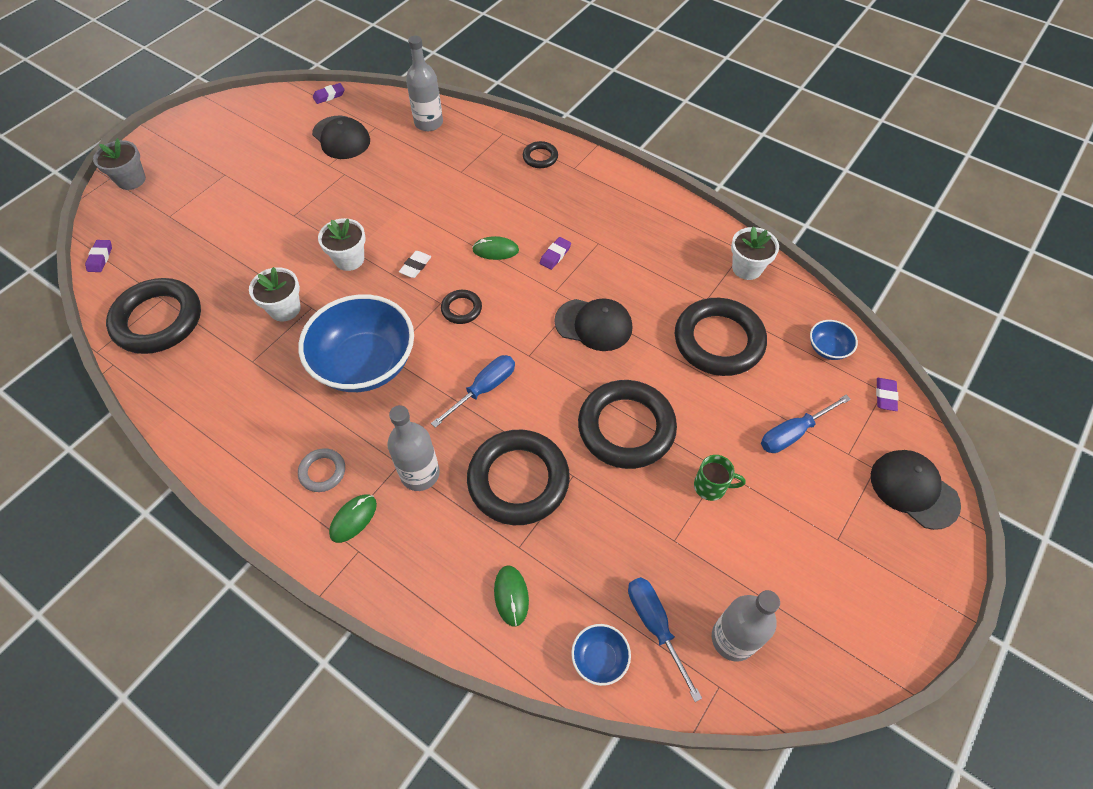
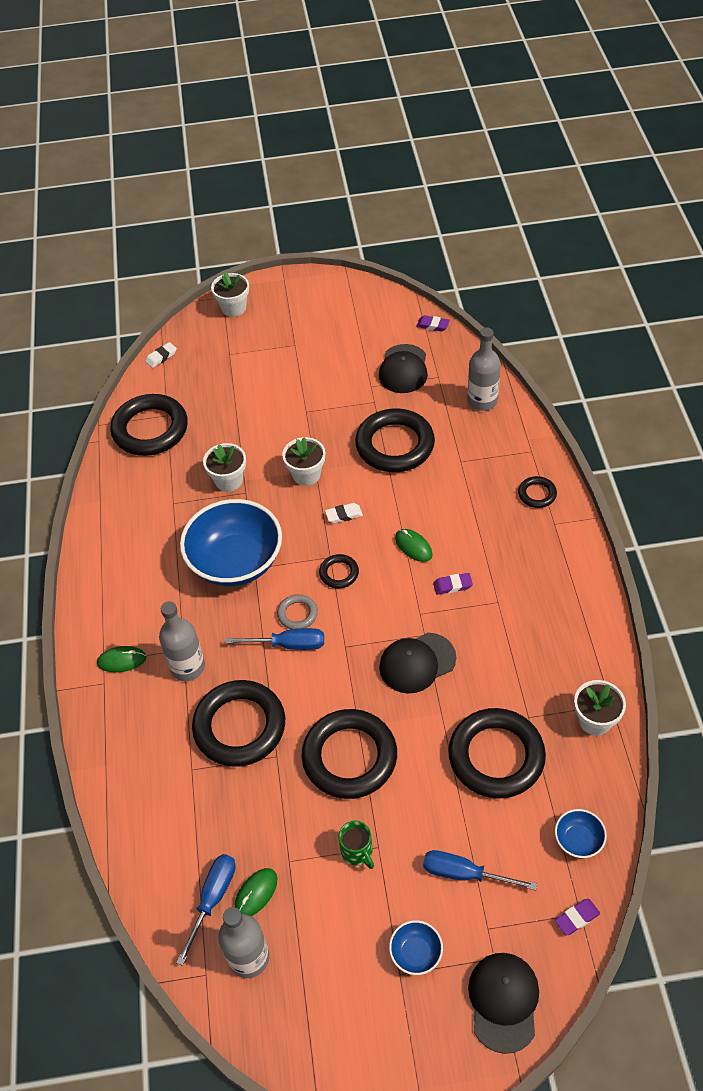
camera: 50 degrees right, 5 degrees down
(100, 258) = (161, 357): purple eraser -> white eraser
(131, 180) = (233, 308): grey flower pot -> white flower pot
(322, 472) = (136, 614): grey ring -> grey ring (297, 614)
(397, 192) = (395, 445): none -> black ring
(511, 596) = (153, 794): green mouse -> green mouse (256, 893)
(593, 324) = (417, 663): black cap -> black cap turned 90 degrees clockwise
(599, 658) = (159, 883): blue bowl -> blue bowl (416, 953)

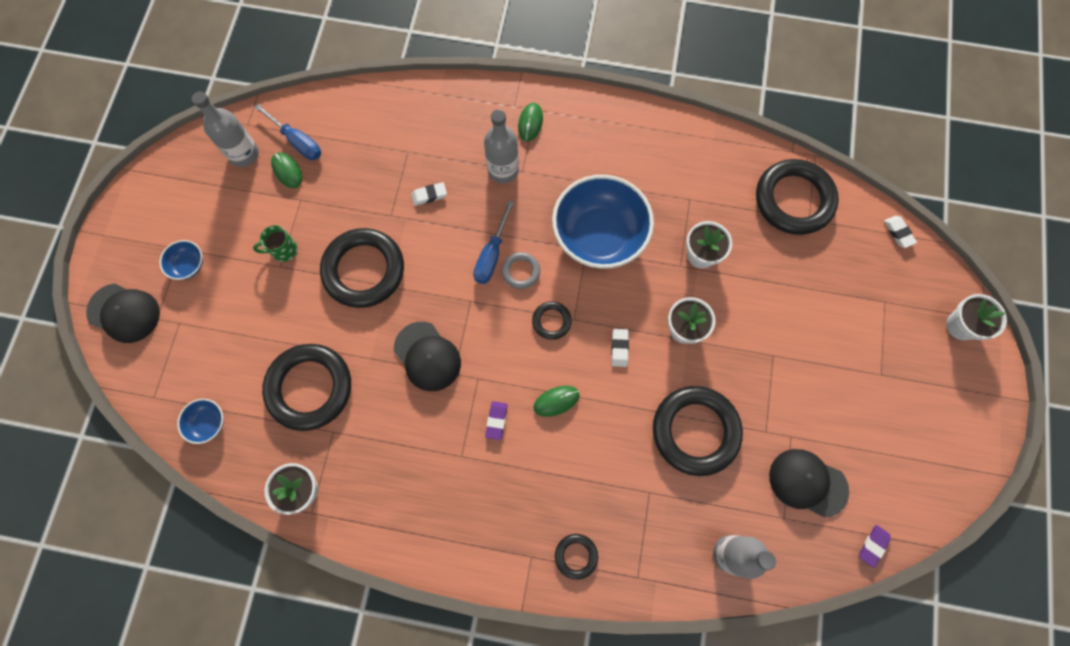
camera: 105 degrees right, 20 degrees up
(239, 726) = (429, 195): black ring -> white eraser
(417, 663) = (427, 356): black cap -> black cap turned 150 degrees clockwise
(464, 874) = (227, 322): blue screwdriver -> none
(577, 918) = (151, 393): purple eraser -> none

